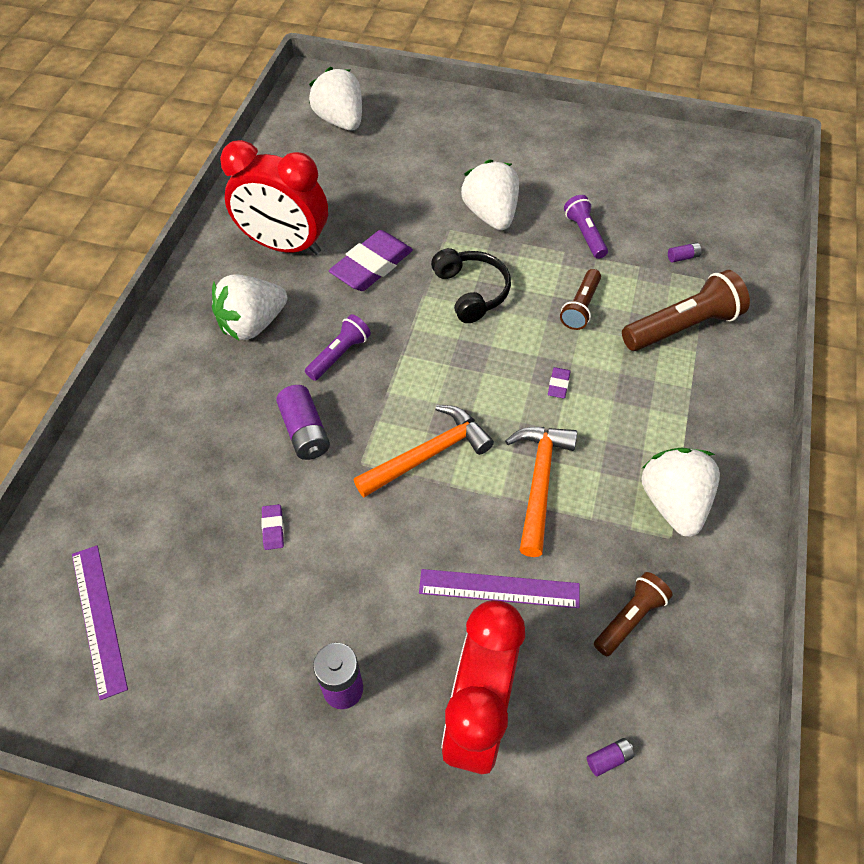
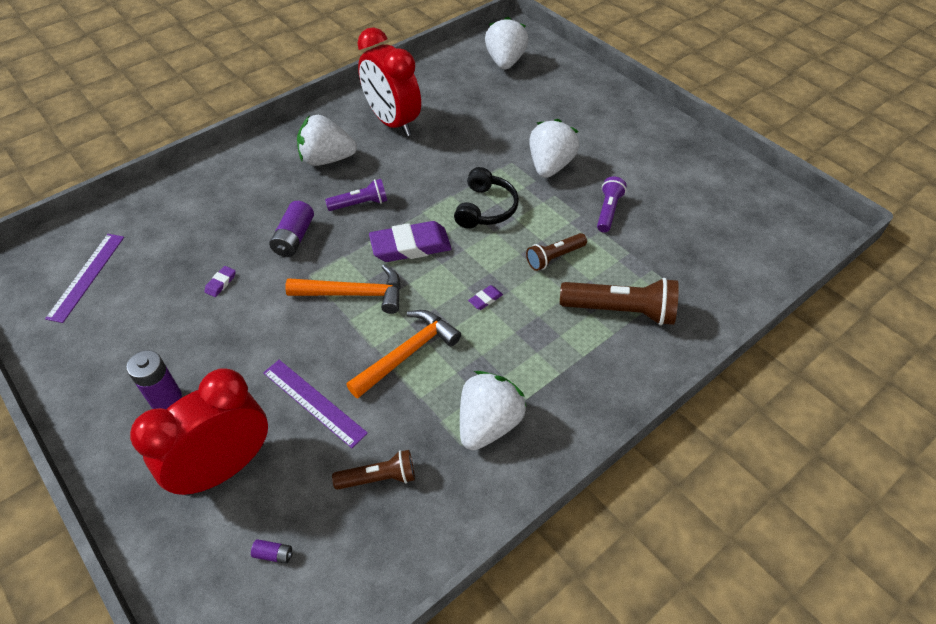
camera: 35 degrees right, 5 degrees down
(371, 265) = (435, 160): purple eraser -> purple eraser (410, 246)
(683, 257) = (672, 263): purple battery -> none

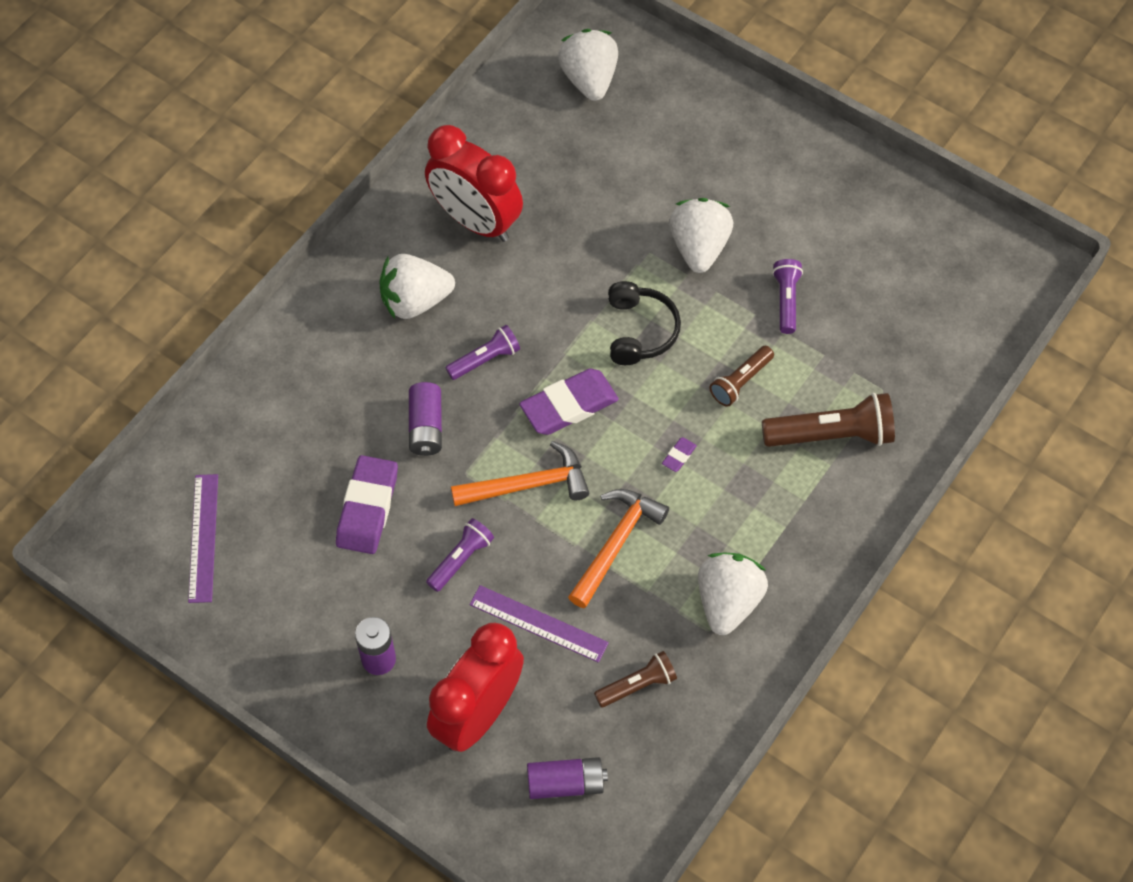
camera: 15 degrees left, 10 degrees up
(221, 283) = (368, 508): purple eraser -> purple eraser, size x2.36
(274, 336) = (461, 559): none -> purple flashlight
(274, 554) = (566, 783): purple battery -> purple battery, size x2.05

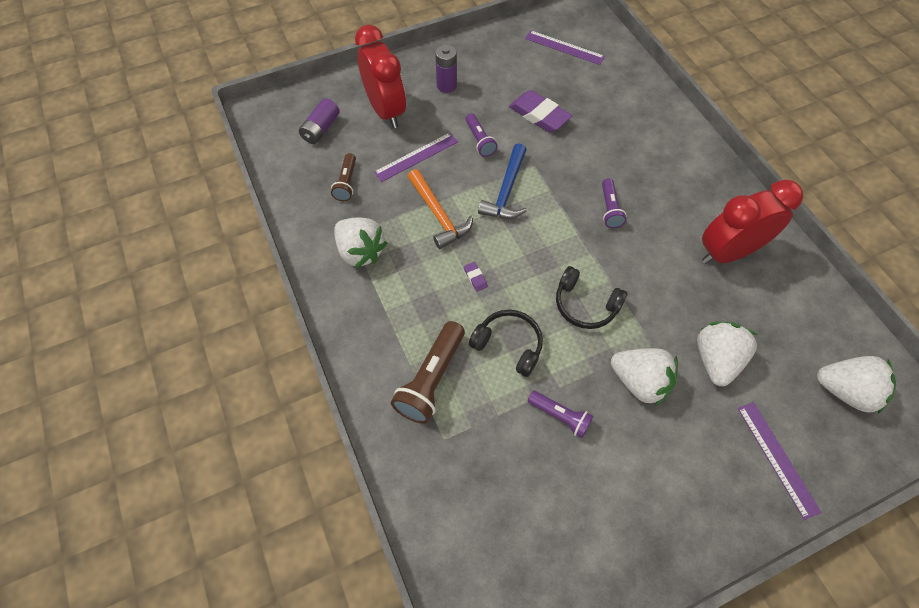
camera: 120 degrees right, 0 degrees up
(415, 301) = (675, 193): white strawberry -> white strawberry (716, 359)
(426, 427) = (577, 160): purple battery -> none
(528, 485) = (506, 191): orange hammer -> blue hammer
(569, 405) = (549, 236): purple eraser -> none
(701, 114) = (777, 458): none -> purple ruler
(740, 382) = (508, 345): brown flashlight -> black headphones

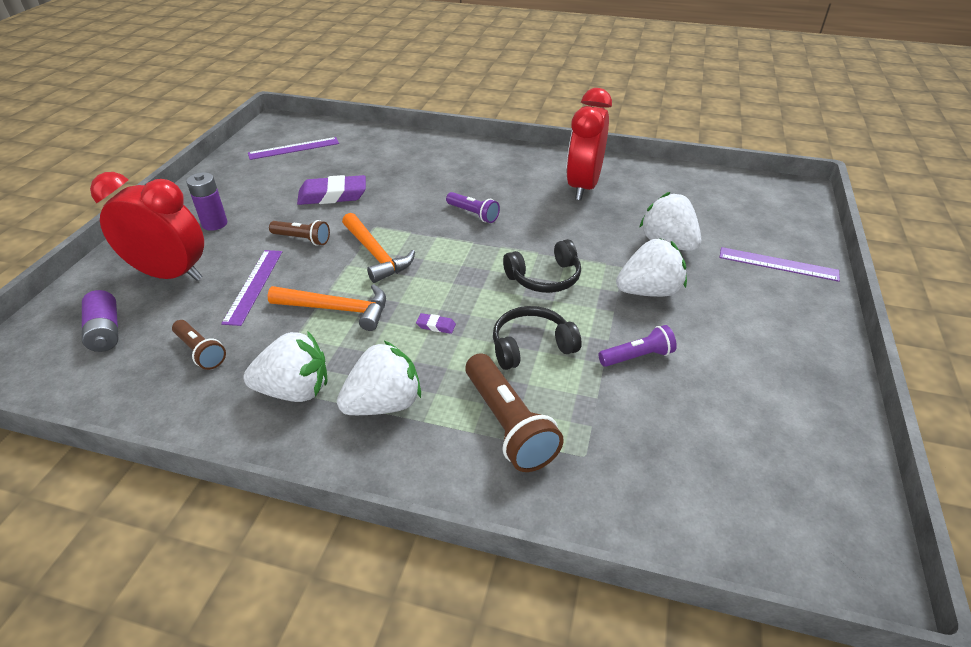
camera: 50 degrees left, 20 degrees down
(479, 141) = (302, 239): purple flashlight -> brown flashlight
(506, 191) = (376, 254): blue hammer -> orange hammer
(845, 391) = (748, 205): white strawberry -> white strawberry (384, 404)

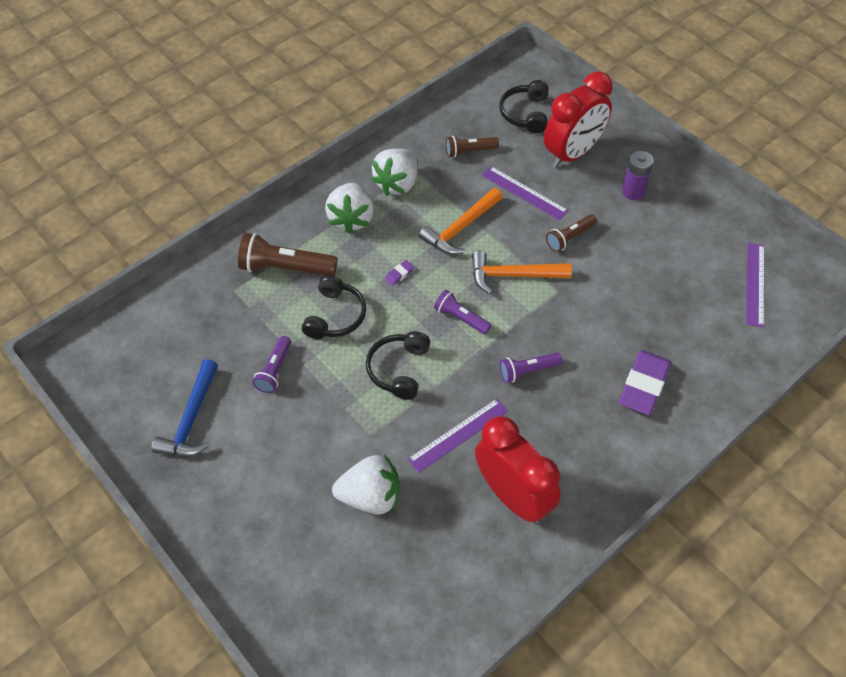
camera: 125 degrees right, 15 degrees up
(105, 331) = (525, 114): purple battery -> black headphones
(332, 195) = (632, 281): purple eraser -> purple eraser (643, 385)
(453, 265) = (461, 318): none -> purple flashlight
(649, 291) = (327, 429): white strawberry -> none
(757, 387) = (192, 419): none -> blue hammer
(778, 264) = (275, 563): purple ruler -> purple ruler (458, 435)

